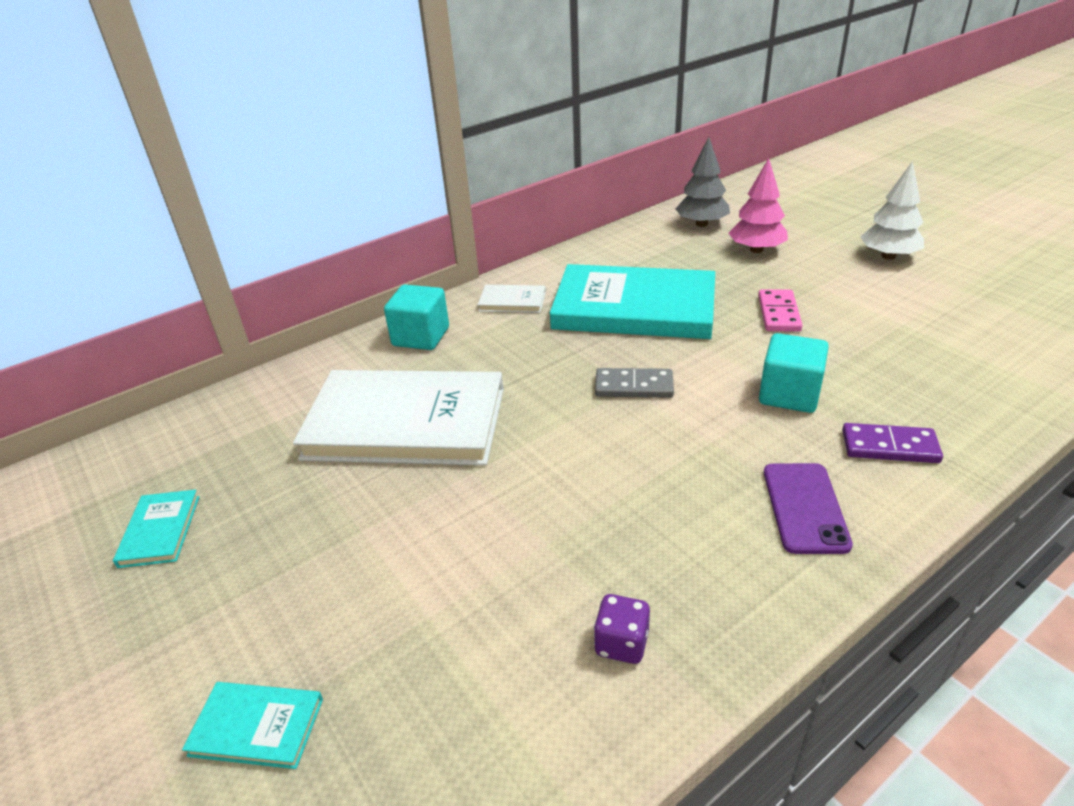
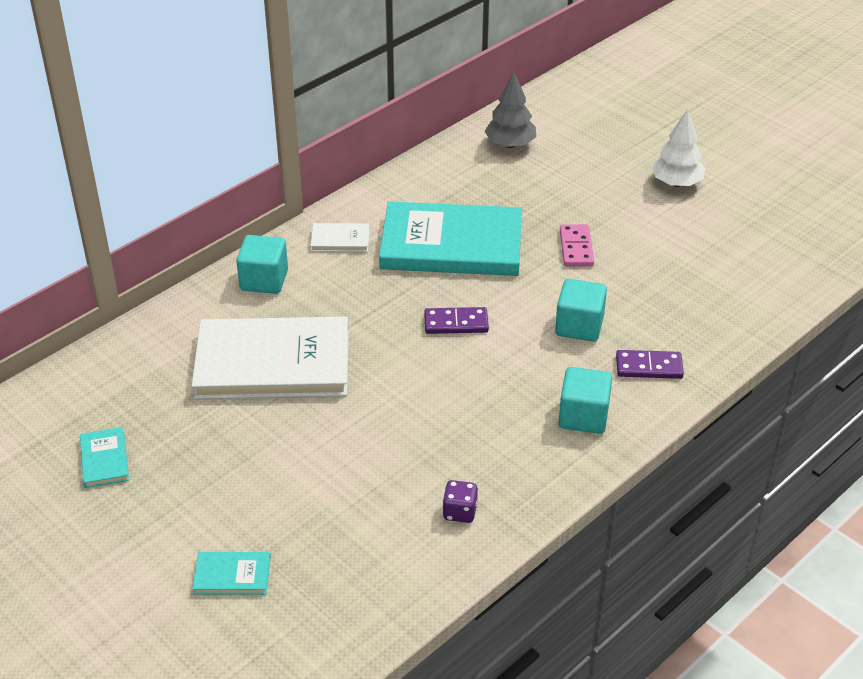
camera: 10 degrees left, 5 degrees up
(634, 386) = (456, 323): grey domino -> purple domino
(756, 250) = (560, 176): pink tree -> none
(804, 507) = (583, 416): purple phone -> turquoise cube

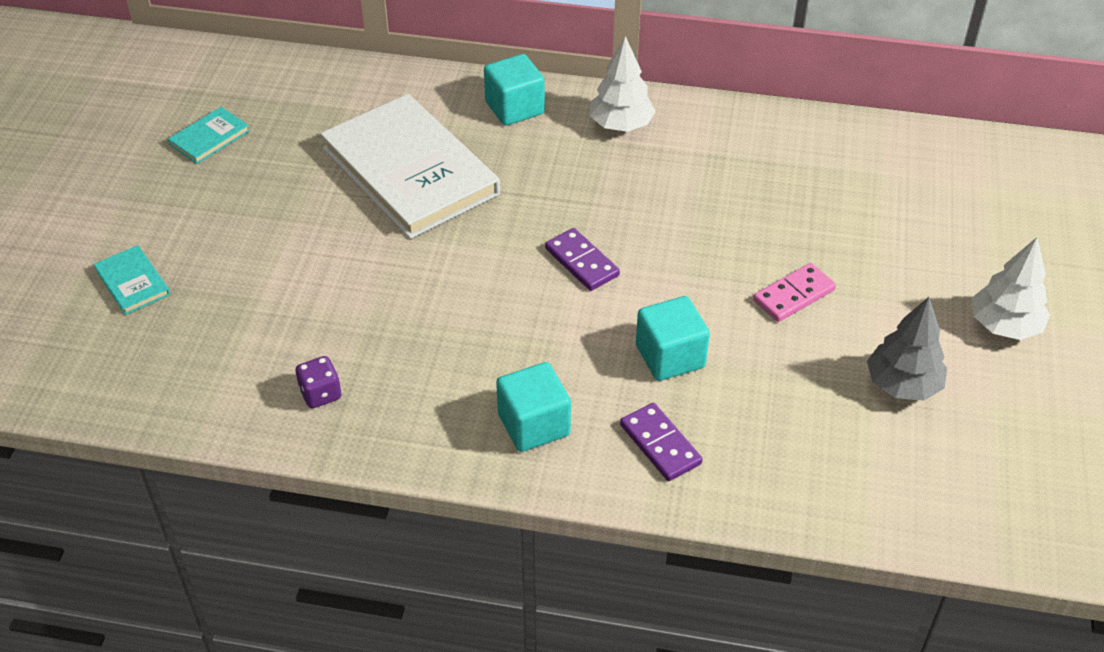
camera: 55 degrees right, 5 degrees up
(340, 240) = (621, 125): white book -> white tree
(451, 244) = (696, 201): turquoise book -> none
(510, 144) = (907, 164): grey tree -> grey tree (902, 385)

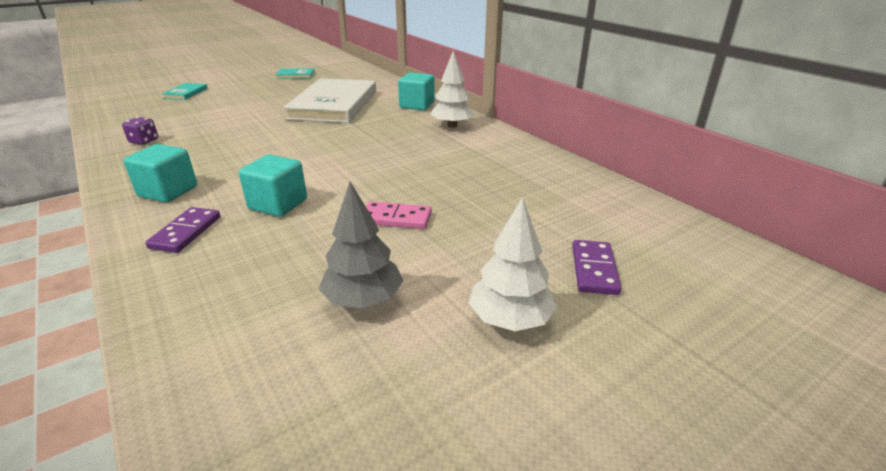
camera: 45 degrees right, 15 degrees down
(581, 262) = (327, 155): purple domino -> purple domino (594, 269)

